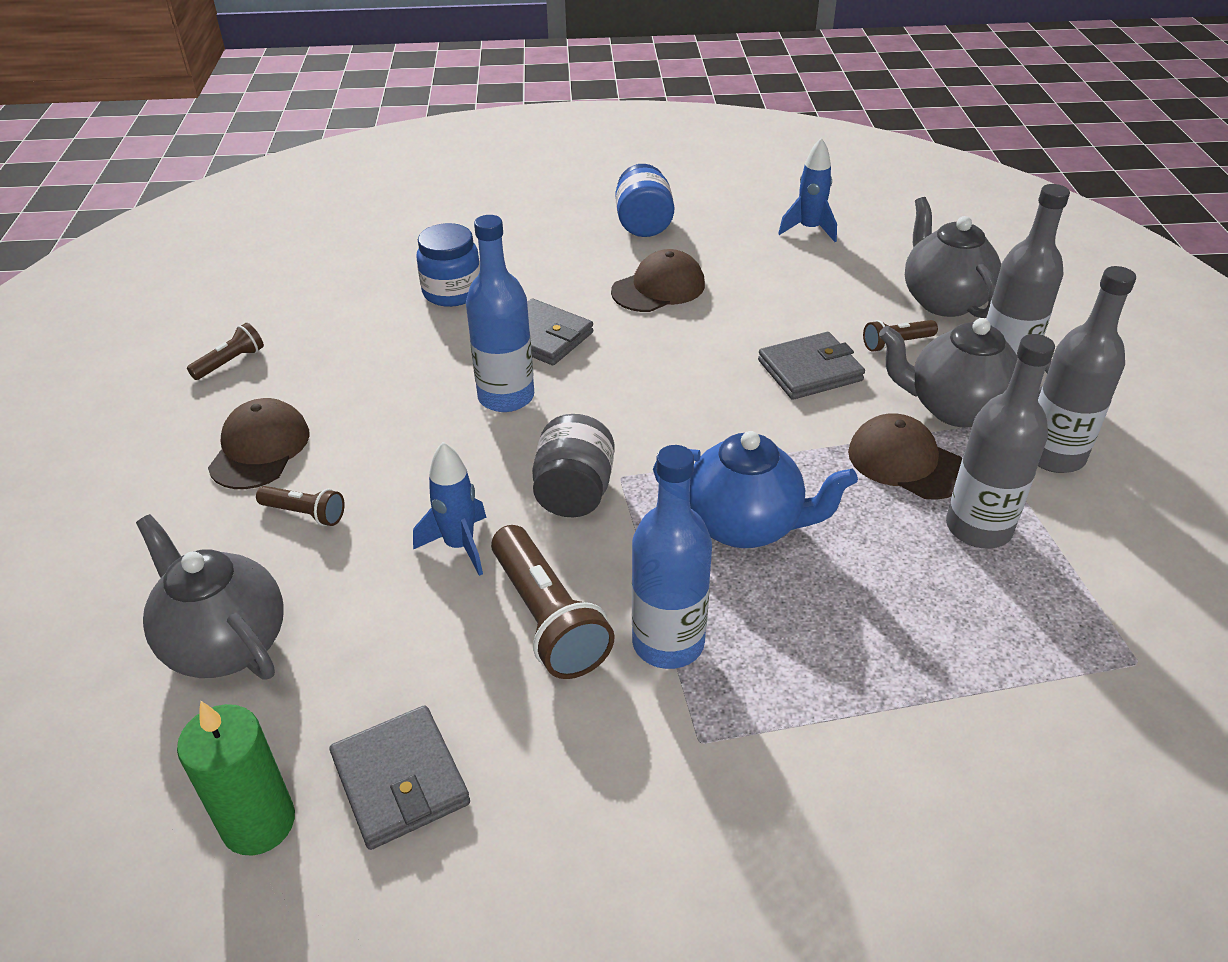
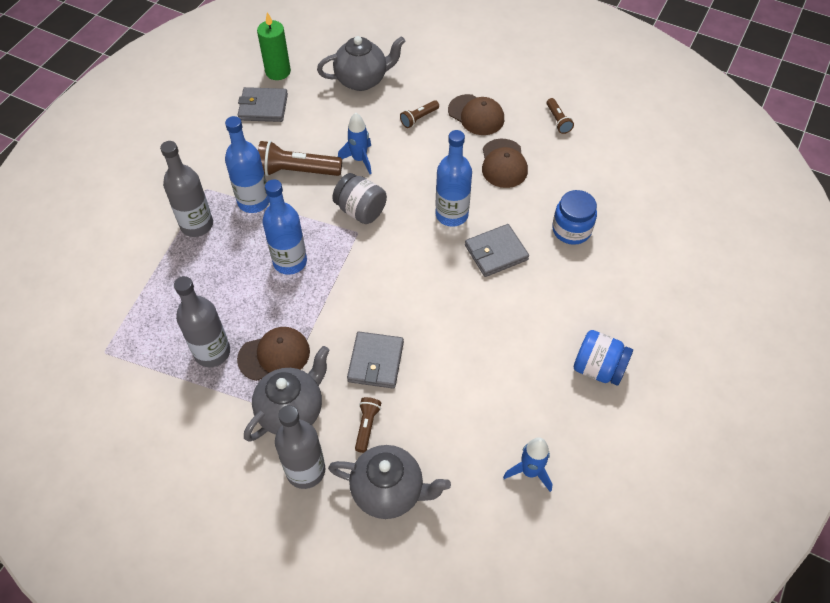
camera: 120 degrees right, 15 degrees up
(658, 288) = (511, 334): brown cap -> brown cap (503, 163)
(745, 526) = (290, 262): blue teapot -> blue bottle
(1053, 455) = (223, 429): grey bottle -> grey bottle (197, 225)

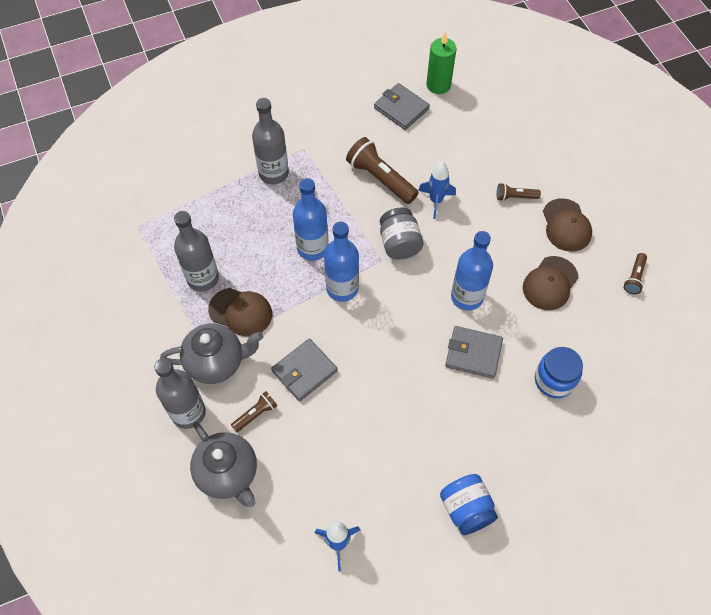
camera: 40 degrees right, 5 degrees up
(253, 201) = (328, 182): blue bottle -> blue bottle (342, 288)
(362, 80) = (498, 134): grey teapot -> none

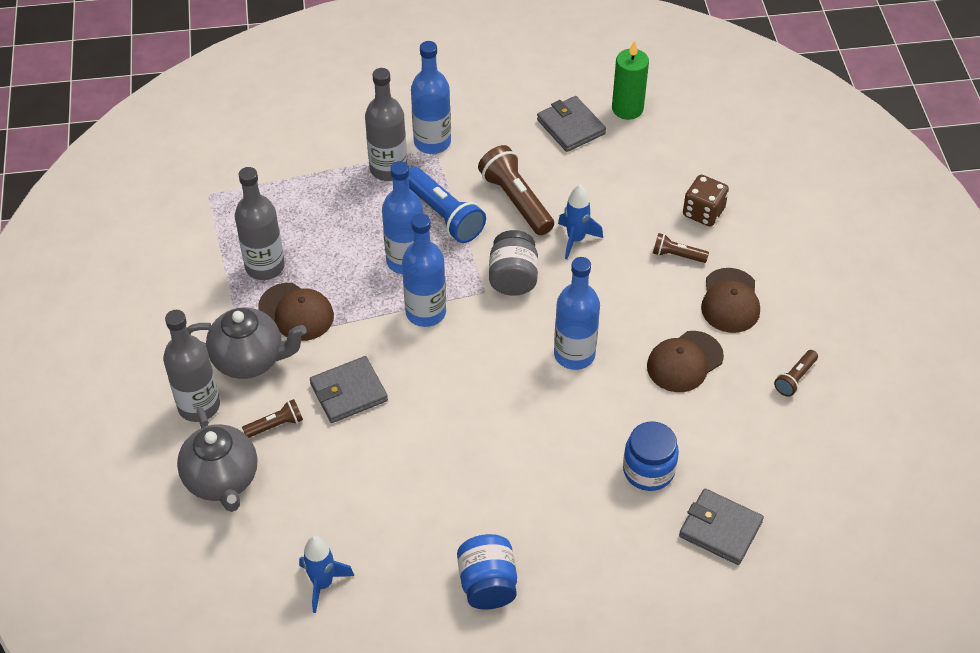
camera: 15 degrees right, 10 degrees down
(300, 143) = (432, 142): none -> blue bottle
(329, 203) = (444, 215): none -> blue flashlight
(473, 353) = (559, 418): grey wallet -> grey wallet (720, 529)
(522, 157) = (703, 212): none -> brown dice

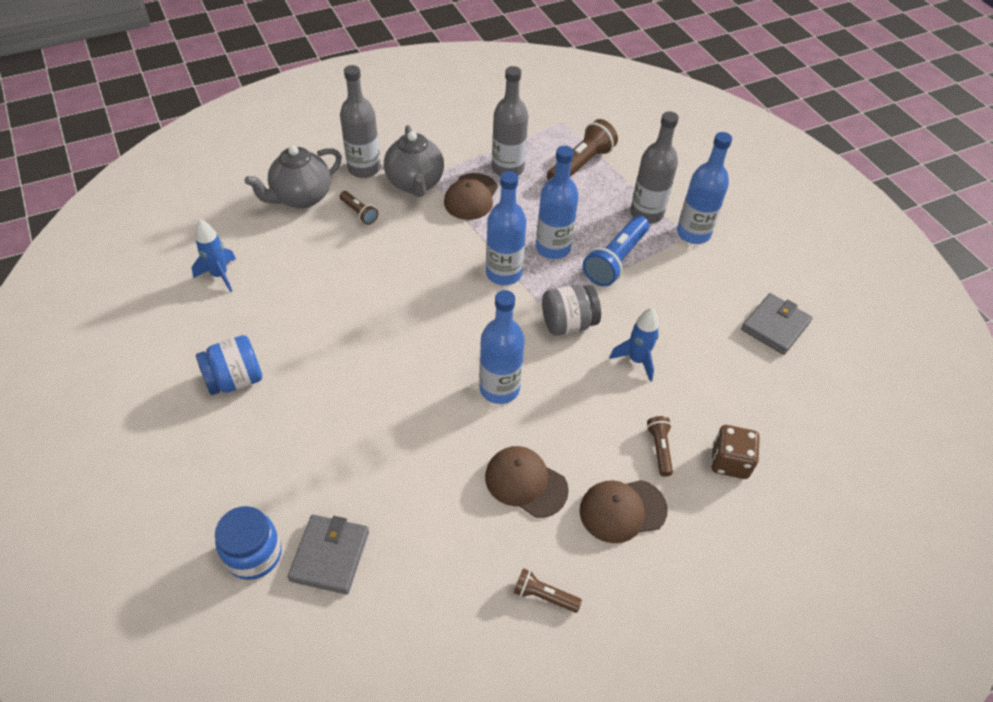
camera: 70 degrees right, 0 degrees up
(348, 392) = (404, 246): grey wallet -> none
(516, 200) = (659, 306): brown flashlight -> brown flashlight (581, 165)
(627, 109) = (829, 366): green candle -> none
(648, 470) = (384, 477): blue jar -> blue jar (254, 554)

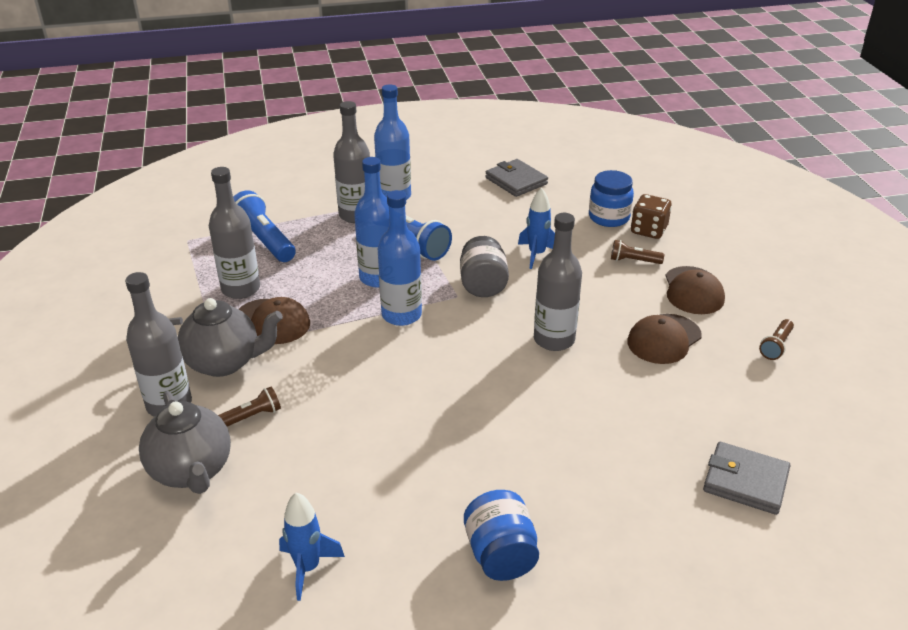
camera: 75 degrees left, 15 degrees down
(254, 554) = (747, 544): blue jar -> blue jar (609, 217)
(499, 388) = (554, 339): blue bottle -> grey bottle
(581, 165) = (264, 240): brown flashlight -> blue flashlight

